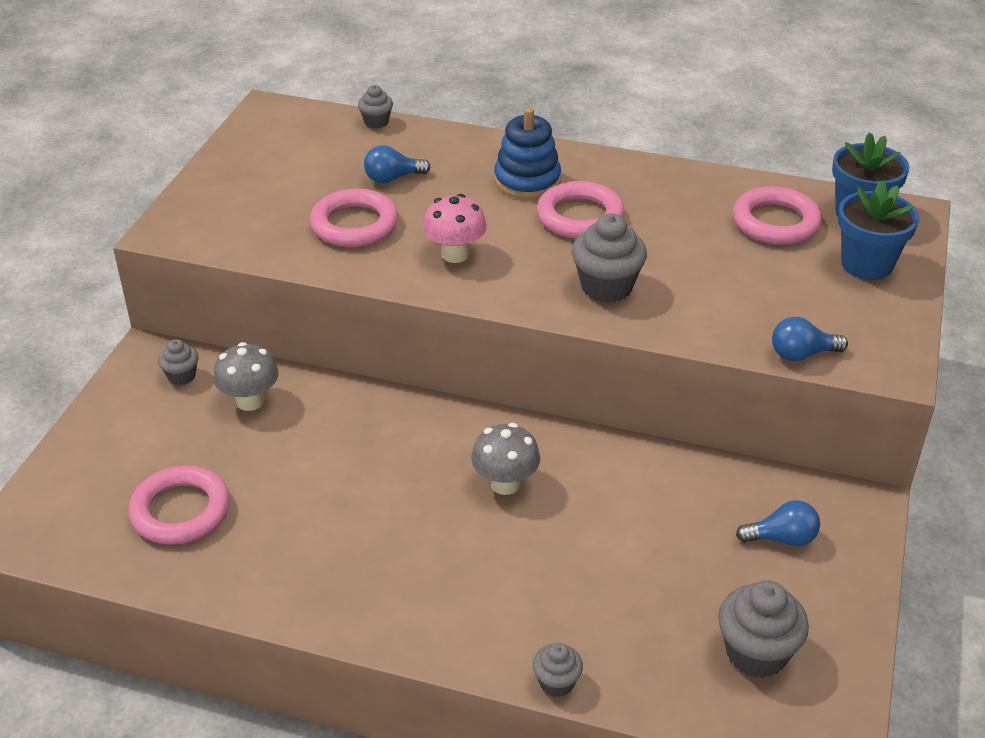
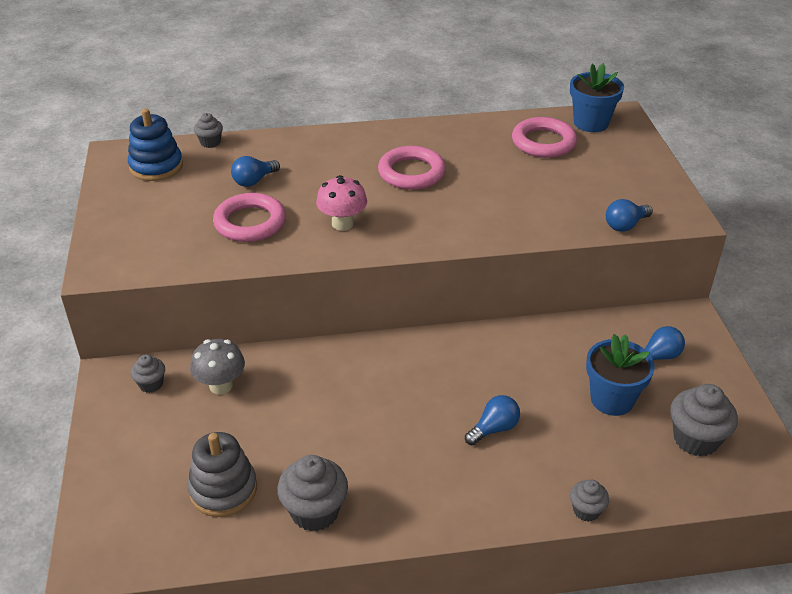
camera: 25 degrees left, 0 degrees up
(181, 511) = (223, 489): pink ring -> grey stacking toy
(505, 484) = (454, 383): grey mushroom -> none
(514, 551) = (494, 429): none -> blue light bulb
(527, 181) = (355, 157): blue stacking toy -> blue stacking toy (156, 166)
(606, 287) = (466, 217): grey cupcake -> grey cupcake (315, 511)
(866, 264) = (620, 155): blue flower pot -> blue flower pot (612, 399)

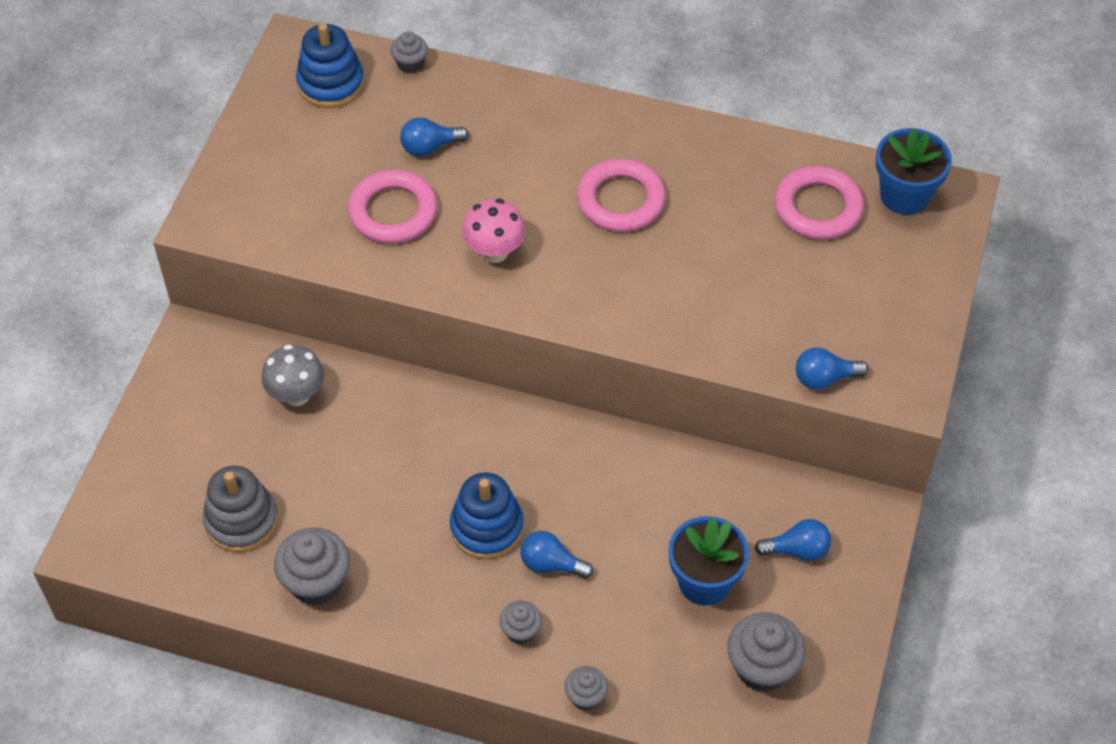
camera: 25 degrees right, 15 degrees up
(151, 384) = (227, 364): grey cupcake -> grey cupcake (521, 631)
(428, 422) = (487, 527): none -> blue stacking toy
(494, 429) = (551, 564): blue light bulb -> blue light bulb turned 150 degrees counterclockwise

